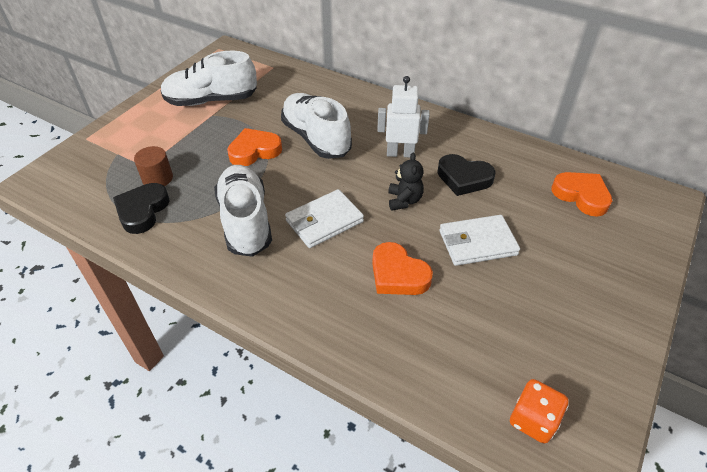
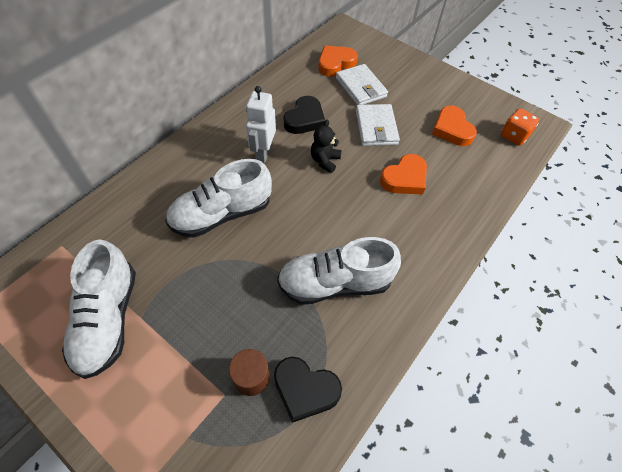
camera: 85 degrees left, 10 degrees up
(254, 151) = (227, 272): orange heart -> orange heart (452, 129)
(324, 221) = (342, 219): white wallet -> white wallet (360, 87)
(404, 200) = (325, 161): black teddy bear -> black teddy bear turned 75 degrees counterclockwise

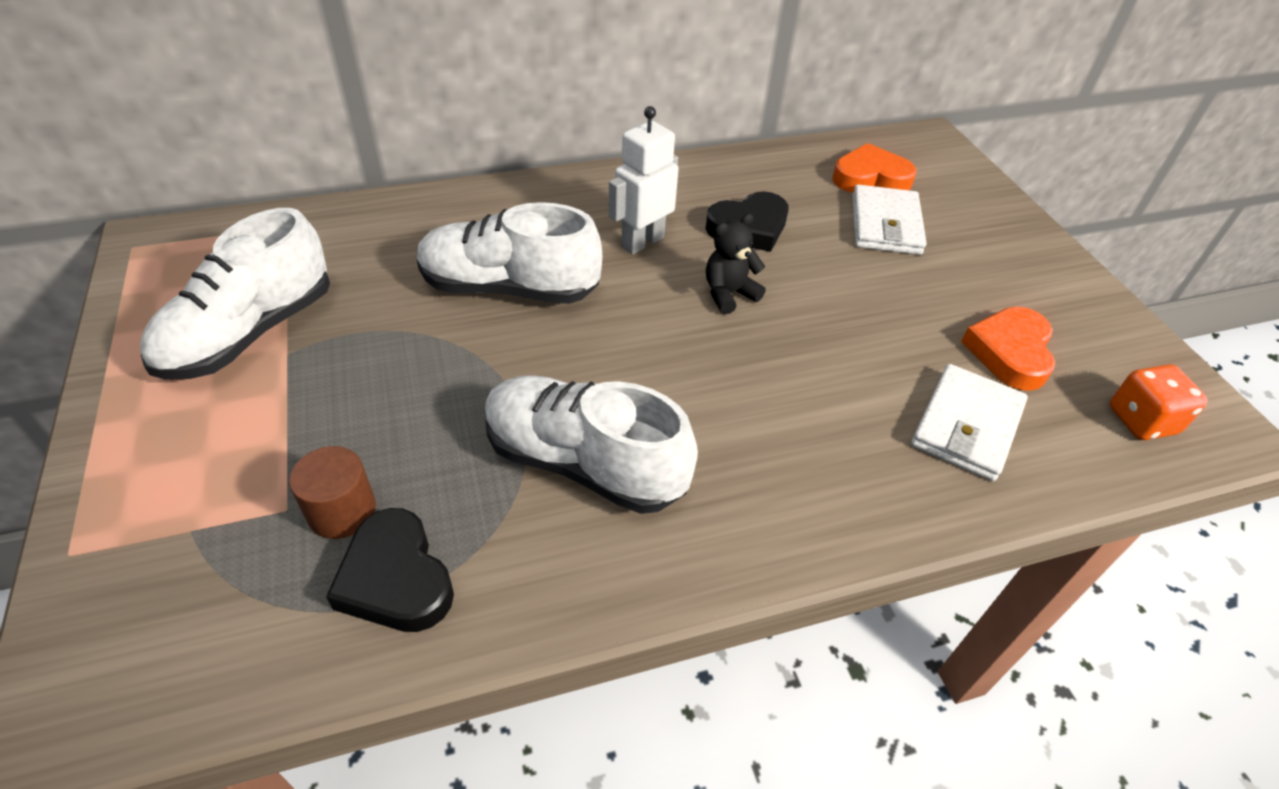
camera: 35 degrees right, 10 degrees down
(376, 127) = (862, 288): white wallet -> white wallet (966, 426)
(404, 178) = (846, 381): orange heart -> none

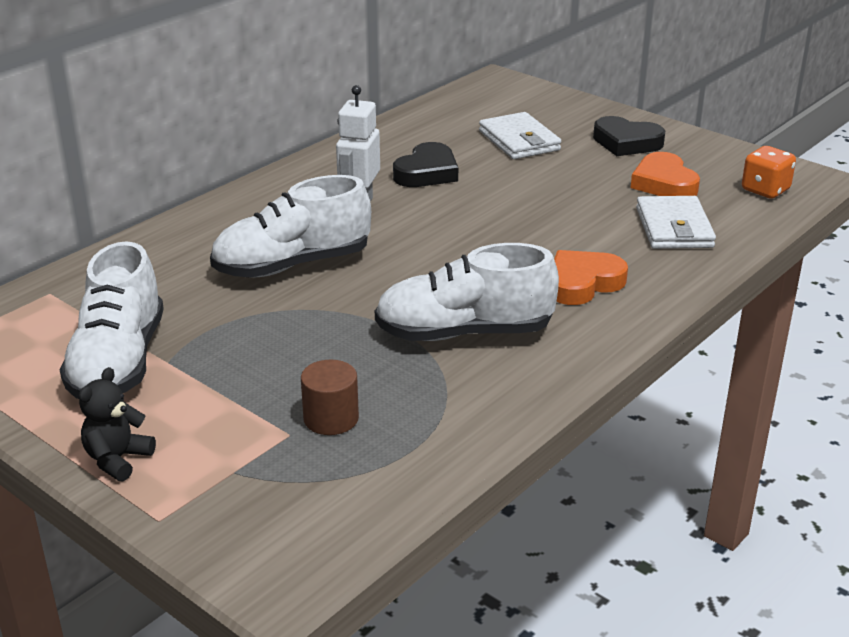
camera: 30 degrees left, 15 degrees down
(396, 578) = (412, 431): black heart -> black heart (626, 142)
(729, 294) = (456, 214): black teddy bear -> black teddy bear (117, 459)
(870, 178) = (480, 116): orange heart -> orange heart (582, 283)

